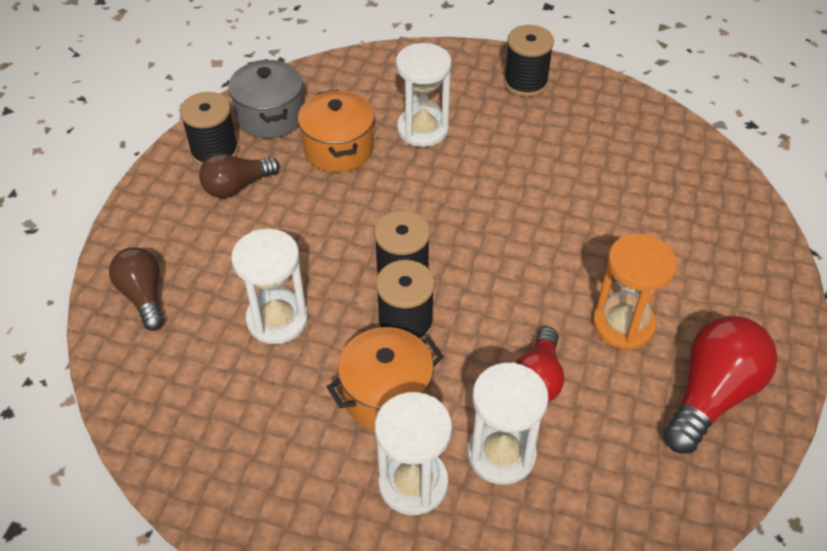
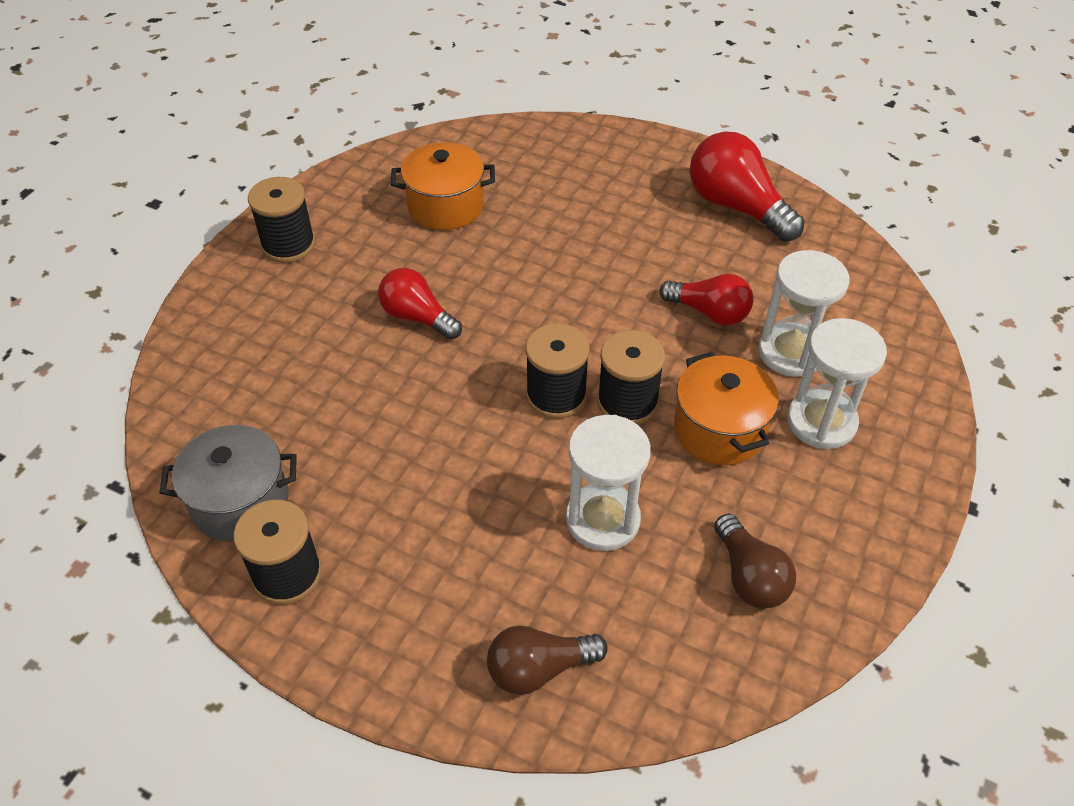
camera: 80 degrees left, 0 degrees up
(237, 186) = (366, 550): brown light bulb -> brown light bulb (749, 576)
(338, 149) = (334, 432): orange pot -> orange pot (445, 206)
(422, 129) = (331, 346): white hourglass -> none
(468, 172) = (417, 317): none -> red light bulb
(623, 324) = (653, 242): orange hourglass -> none

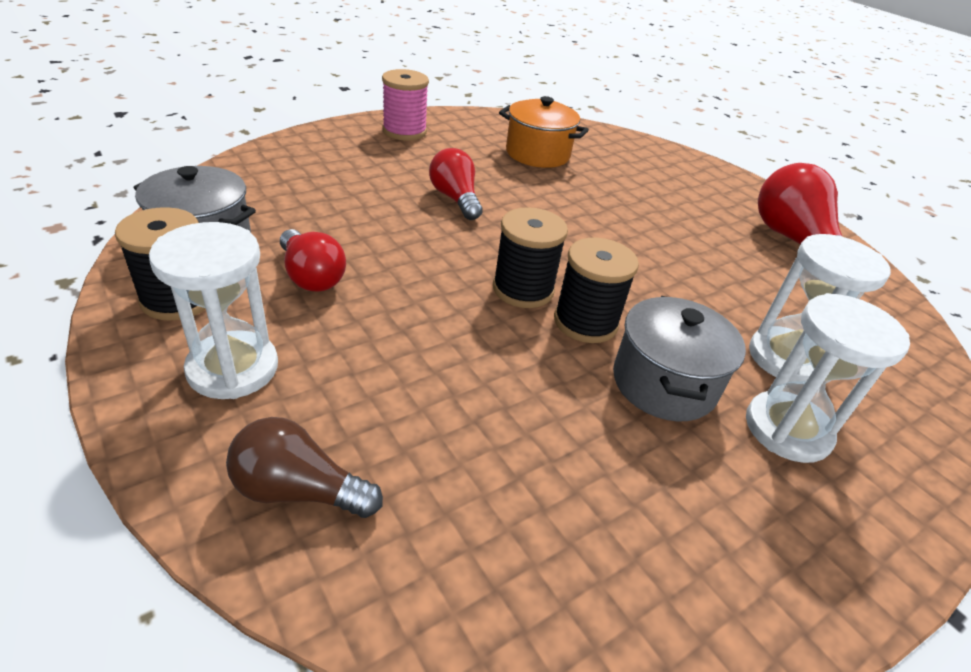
camera: 25 degrees right, 10 degrees down
(288, 245) = (404, 131): black spool -> pink spool
(602, 519) = (484, 397): white hourglass -> white hourglass (233, 368)
(709, 312) = (717, 296): red light bulb -> red light bulb (311, 276)
(719, 430) = (664, 383): orange pot -> grey pot
(749, 576) = (603, 531): brown light bulb -> none

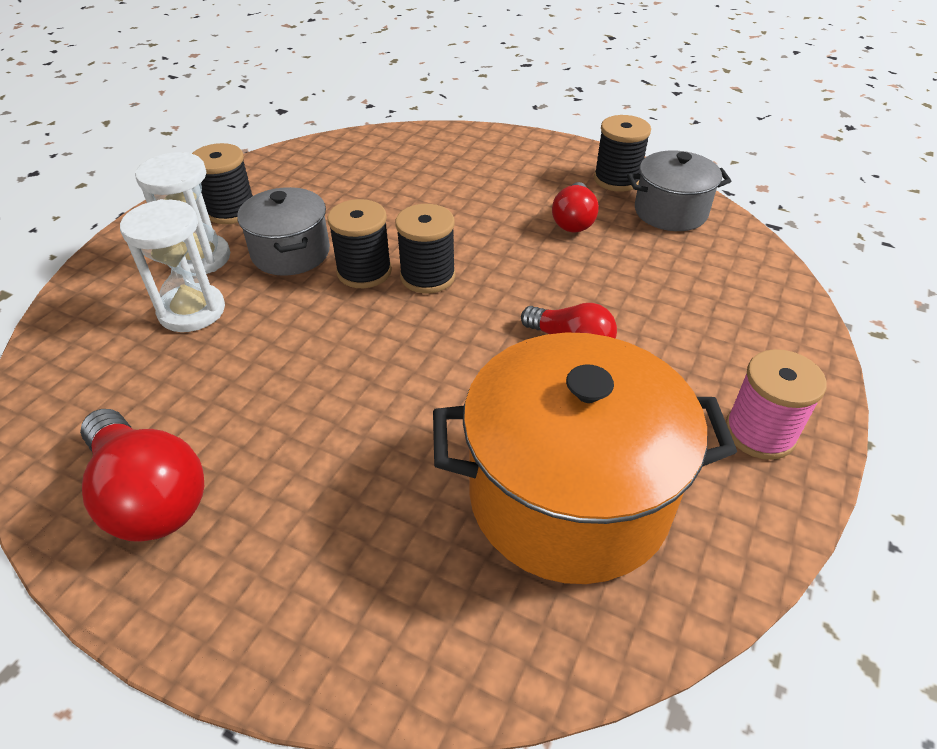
camera: 155 degrees right, 5 degrees up
(233, 368) = (537, 166): white hourglass -> none
(299, 490) = (449, 146): brown light bulb -> none
(311, 276) = (573, 221): red light bulb -> red light bulb turned 105 degrees counterclockwise
(537, 154) = (569, 496): orange pot -> orange pot, size x1.82
(747, 508) = (231, 211): none -> black spool

